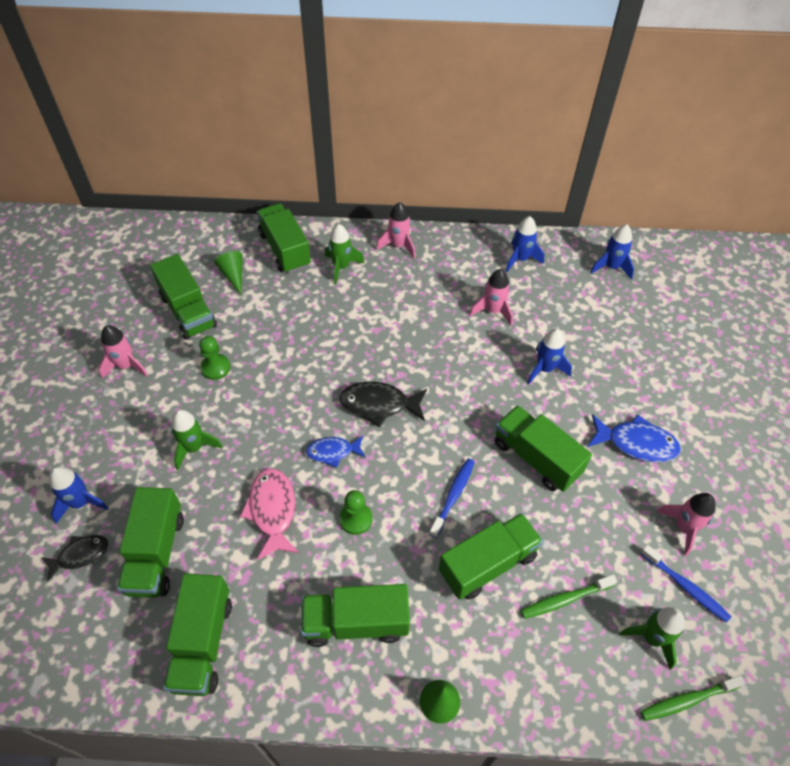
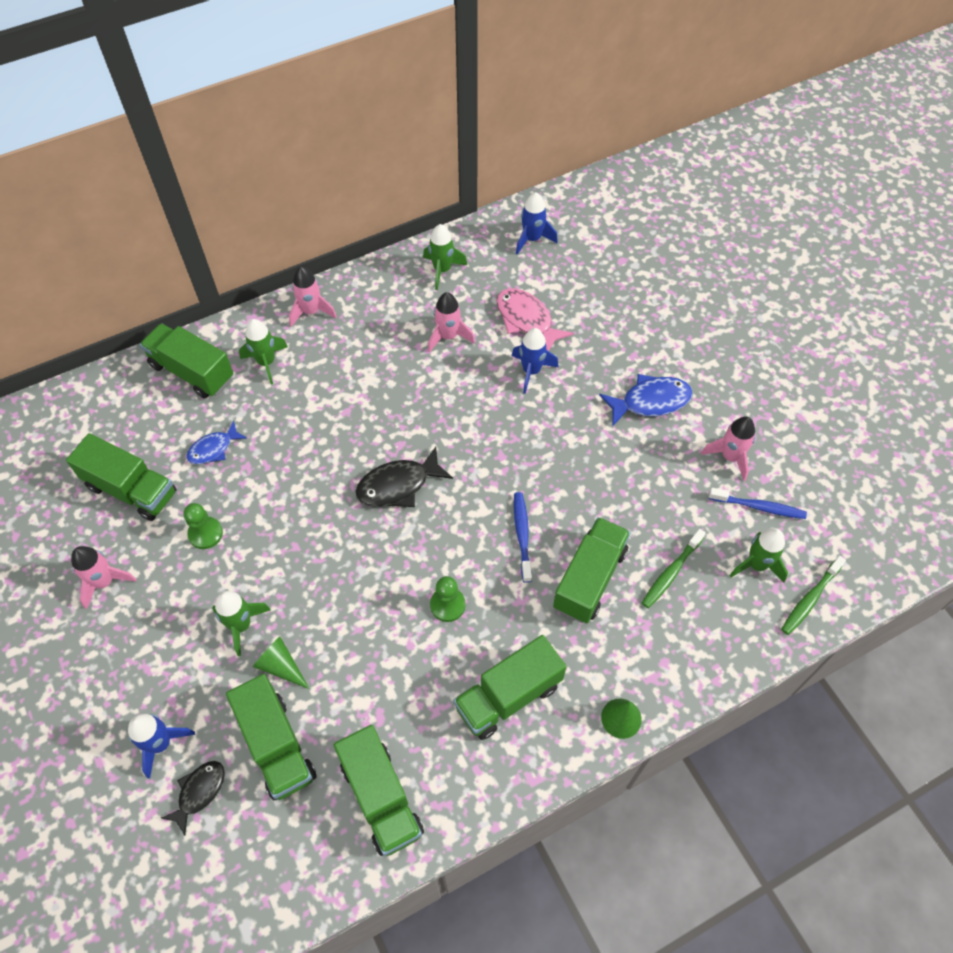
camera: 30 degrees left, 5 degrees up
(233, 275) = (154, 426): green cone -> green cone (280, 666)
(272, 511) = (363, 641): pink fish -> pink fish (526, 320)
(333, 452) = (384, 554): blue fish -> blue fish (213, 449)
(520, 259) = (442, 270): blue rocket -> green rocket
(536, 458) = (573, 460): green truck -> none

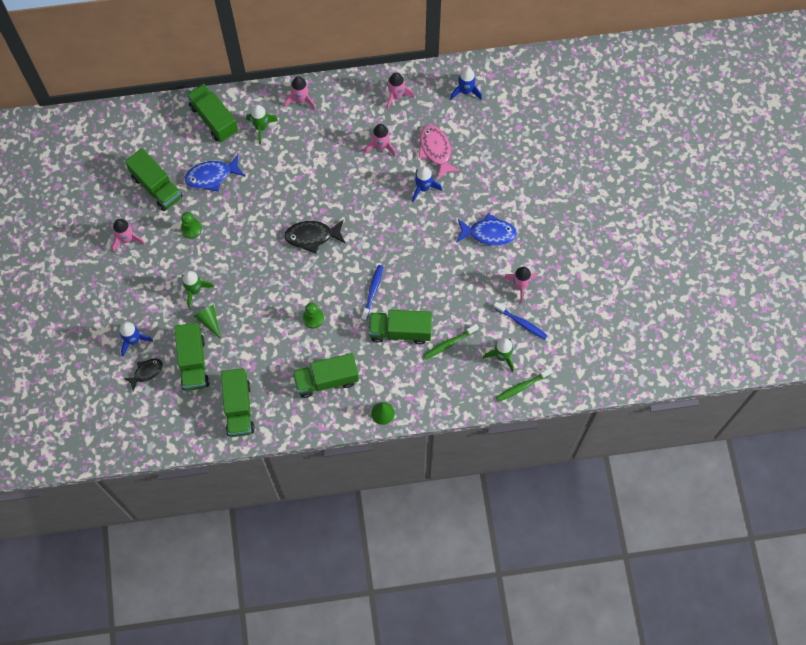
camera: 20 degrees right, 10 degrees up
(213, 449) = (211, 176): blue fish -> blue fish, size x1.54
(442, 270) = (396, 96): green rocket -> pink rocket
(589, 579) = (400, 331): green truck -> green truck turned 135 degrees counterclockwise

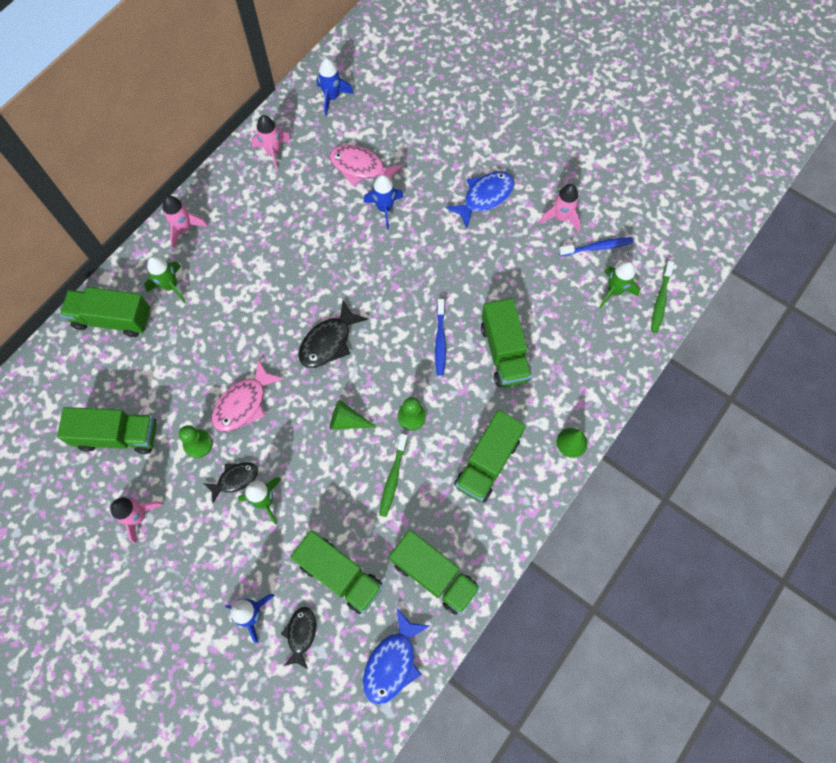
camera: 45 degrees left, 0 degrees up
(191, 265) = (235, 479): none -> black fish
(209, 320) = (311, 517): green cone -> green cone (347, 421)
(211, 176) = (166, 374): blue fish -> blue fish (392, 662)
(235, 229) = (243, 403): none -> pink fish
(372, 292) = (440, 340): blue toothbrush -> blue toothbrush turned 150 degrees counterclockwise
(381, 146) = (306, 206): pink rocket -> none
(400, 331) = (504, 352): green truck -> green truck turned 60 degrees counterclockwise
(449, 343) = (558, 322): green toothbrush -> green toothbrush (393, 478)

